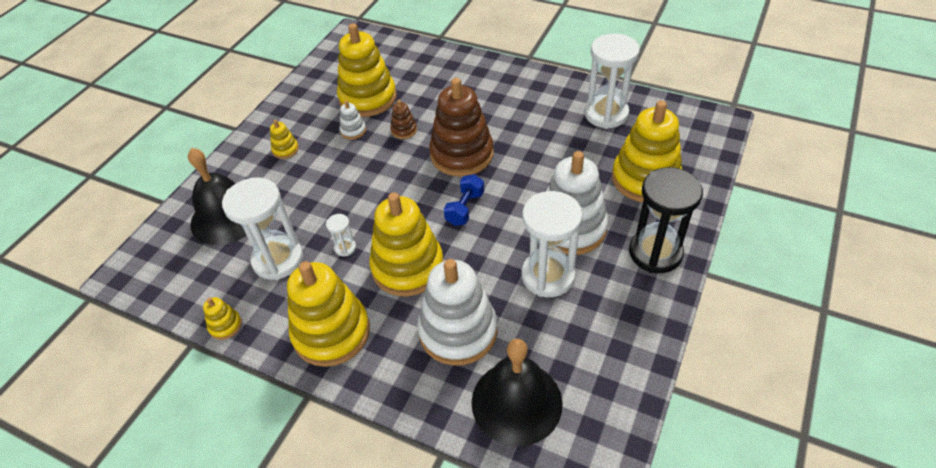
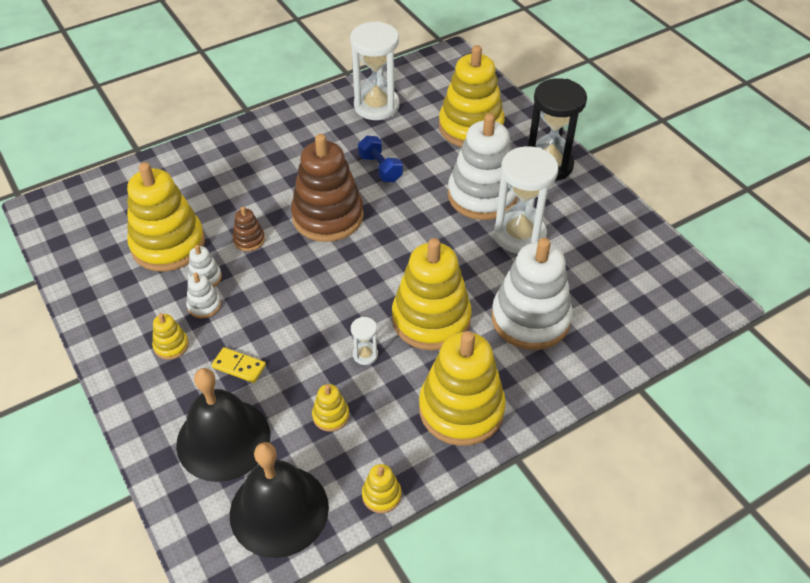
camera: 60 degrees left, 0 degrees up
(278, 259) = (331, 416): white hourglass -> yellow stacking toy
(290, 190) = (239, 366): none -> yellow domino
(329, 144) = (204, 305): none -> white stacking toy
(465, 208) = (397, 247): blue dumbbell -> blue dumbbell (380, 168)
(516, 402) = (625, 317): black bell -> black bell (279, 510)

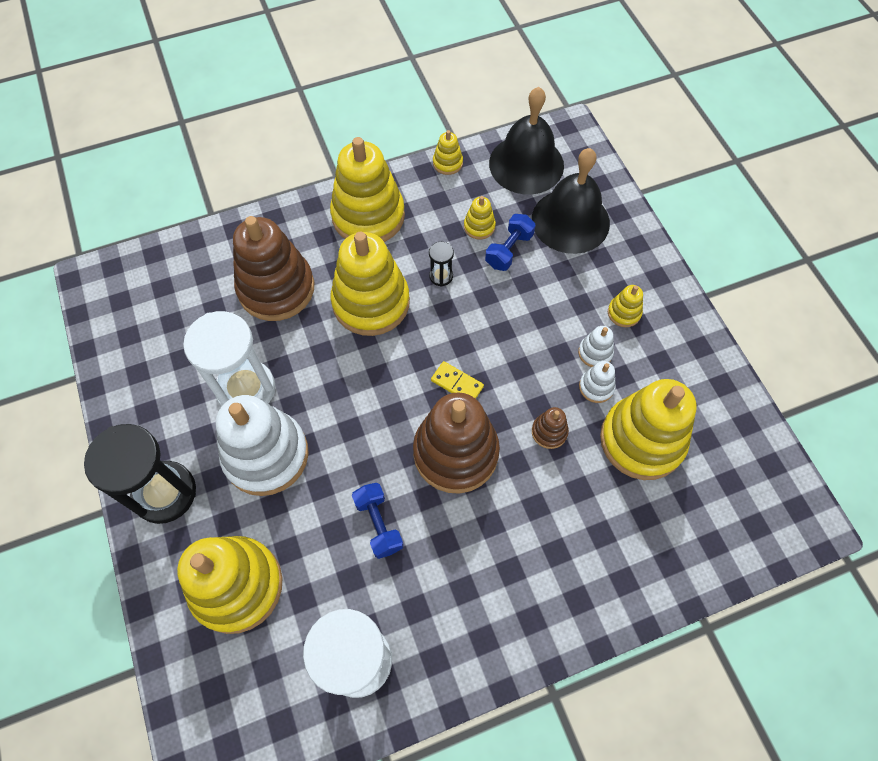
camera: 170 degrees left, 15 degrees up
(239, 366) = (558, 282): yellow domino -> yellow domino (457, 383)
(294, 393) = (509, 250): none -> blue dumbbell
(365, 354) = (441, 276): white hourglass -> black hourglass
(530, 319) = (276, 288): white stacking toy -> brown stacking toy

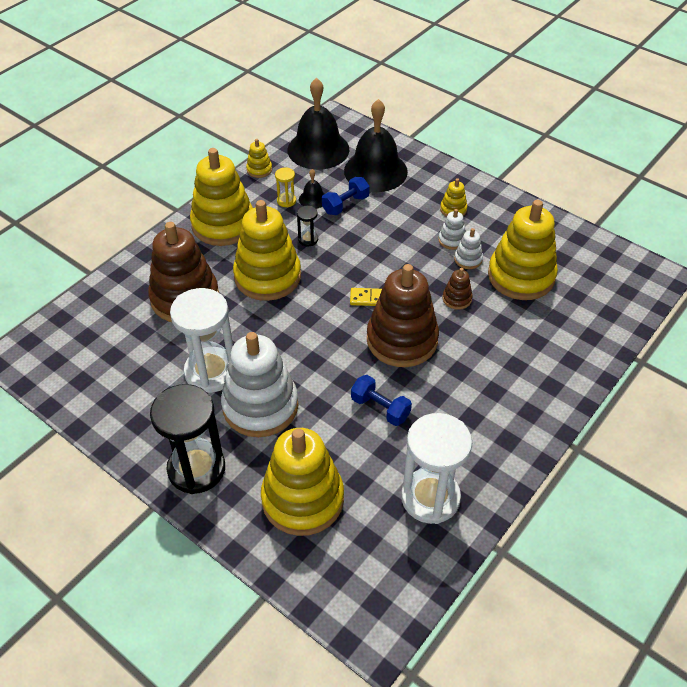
camera: 30 degrees left, 15 degrees down
(450, 216) = (286, 201): none -> yellow hourglass
(479, 226) = (313, 199): yellow stacking toy -> black bell
(509, 250) = (345, 205): blue dumbbell -> blue dumbbell turned 45 degrees clockwise

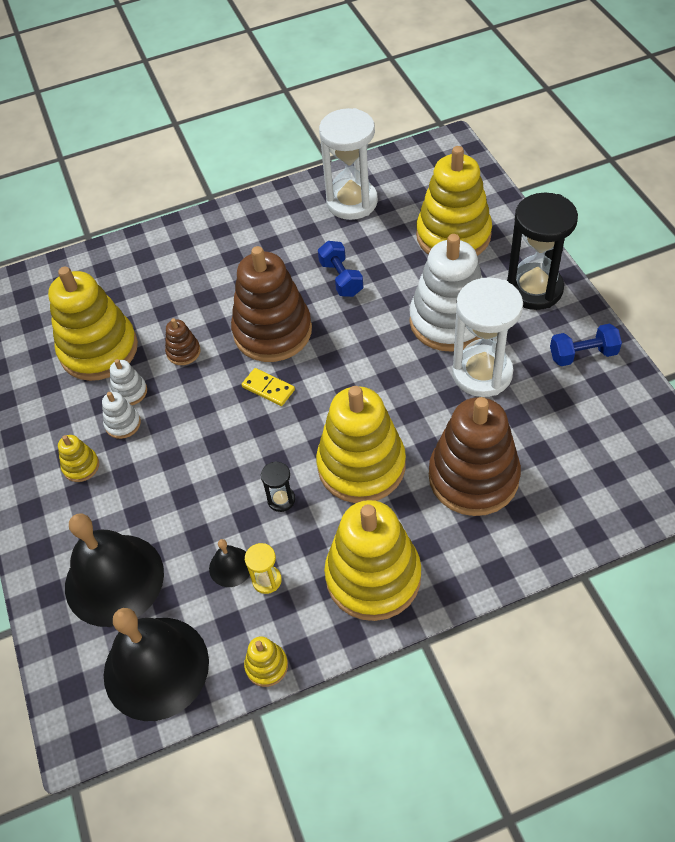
camera: 145 degrees left, 5 degrees up
(345, 205) = (197, 536): blue dumbbell -> blue dumbbell (583, 355)

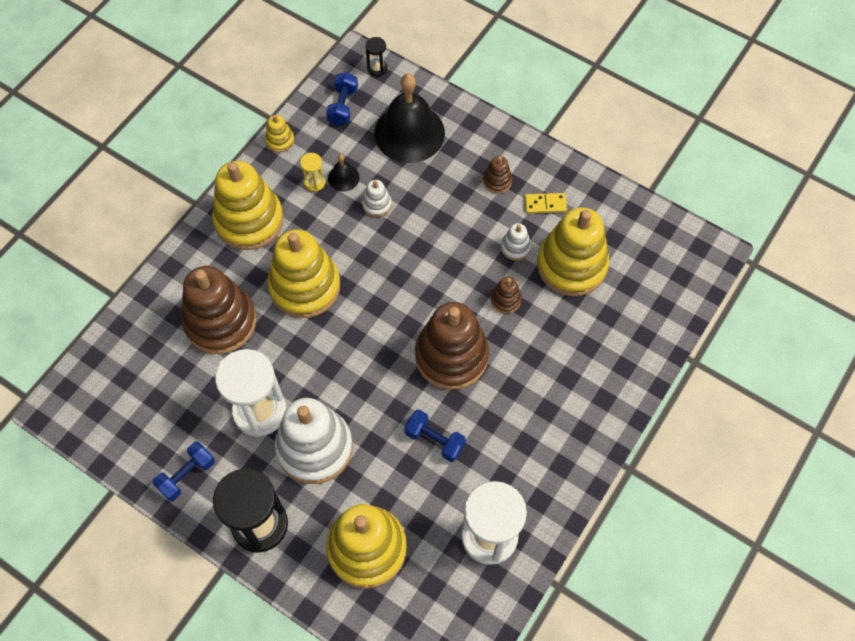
camera: 140 degrees right, 10 degrees up
(81, 466) = (497, 181): yellow stacking toy -> brown stacking toy
(123, 424) = (497, 223): white stacking toy -> white stacking toy (377, 204)
(156, 667) = (343, 106): black bell -> blue dumbbell
(268, 388) = (416, 307): yellow domino -> yellow domino (545, 204)
(281, 500) = (343, 234): black hourglass -> black hourglass (377, 68)

